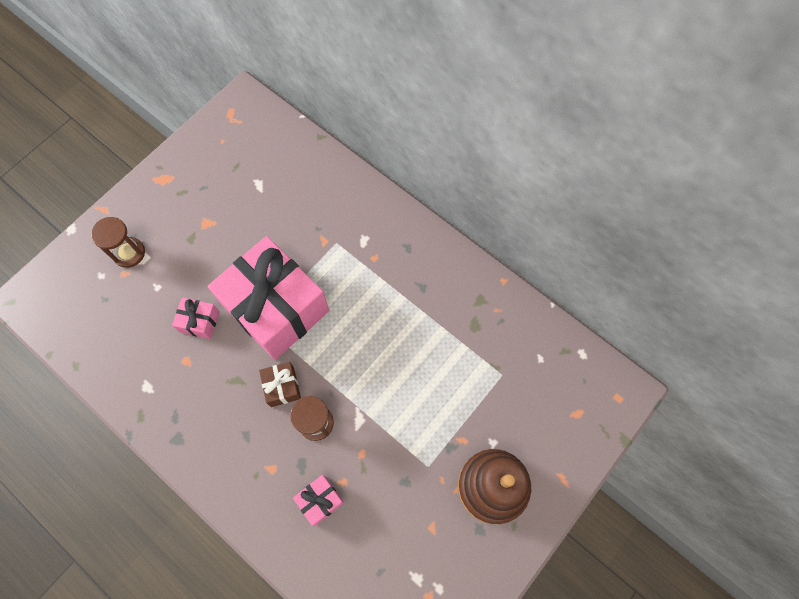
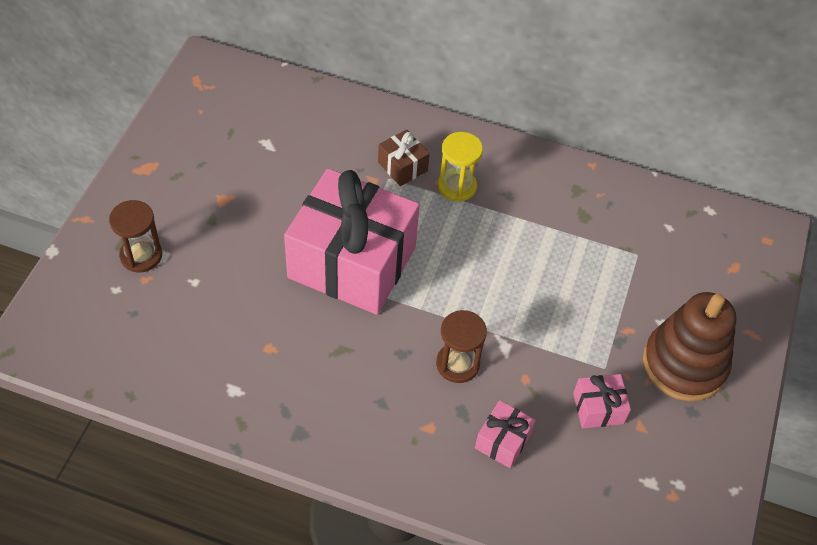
camera: 25 degrees left, 15 degrees down
(199, 322) = (266, 302): pink gift -> pink gift (598, 408)
(282, 387) = (399, 339): brown gift -> brown gift (402, 166)
(385, 267) = (457, 186): none -> yellow hourglass

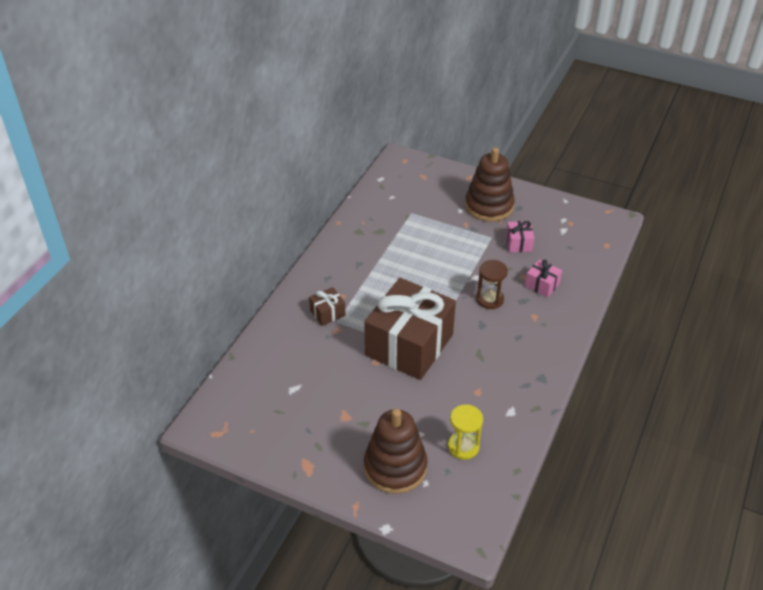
camera: 80 degrees left, 10 degrees down
(141, 255) = (395, 467): brown hourglass -> brown stacking toy
(352, 262) = (409, 345): pink gift -> brown gift
(457, 186) = (349, 287): yellow hourglass -> yellow hourglass (463, 446)

